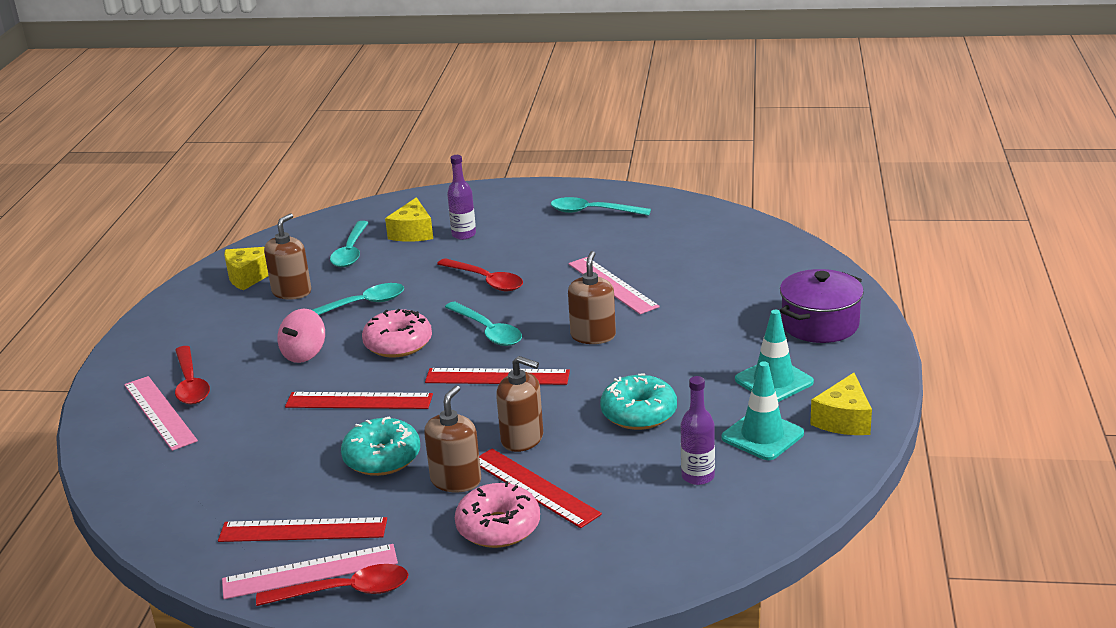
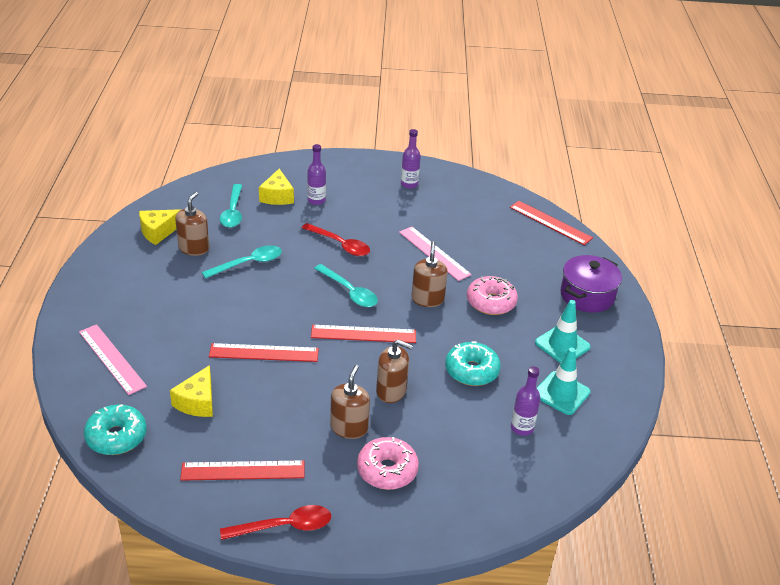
camera: 10 degrees left, 10 degrees up
(190, 384) = (131, 332): red spoon -> none
(304, 354) = (214, 307): pink spinning top -> none
(310, 572) = (255, 508): pink ruler -> none
(382, 458) = (290, 406): turquoise donut -> turquoise donut (116, 437)
(398, 344) = (284, 301): pink donut -> pink donut (491, 302)
(534, 487) = (407, 435): red ruler -> red ruler (550, 222)
(593, 212) = (409, 184): turquoise spoon -> purple bottle
(843, 420) = (615, 381): yellow cheese -> yellow cheese (197, 402)

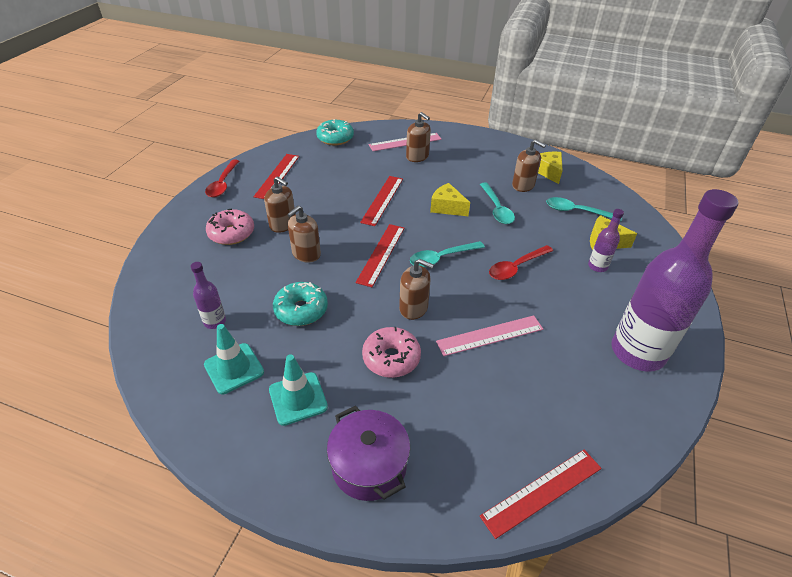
camera: 110 degrees right, 5 degrees up
(151, 340) = (417, 157): none -> brown soap dispenser
(197, 402) = (347, 167): yellow cheese -> yellow cheese (447, 207)
(409, 184) = (637, 352): purple bottle -> purple bottle, size x2.35

